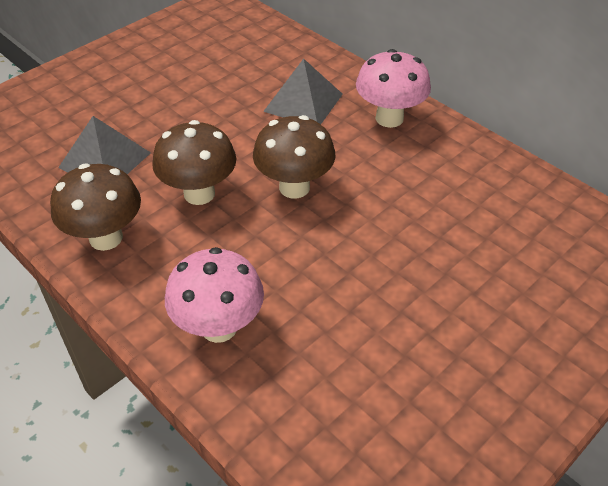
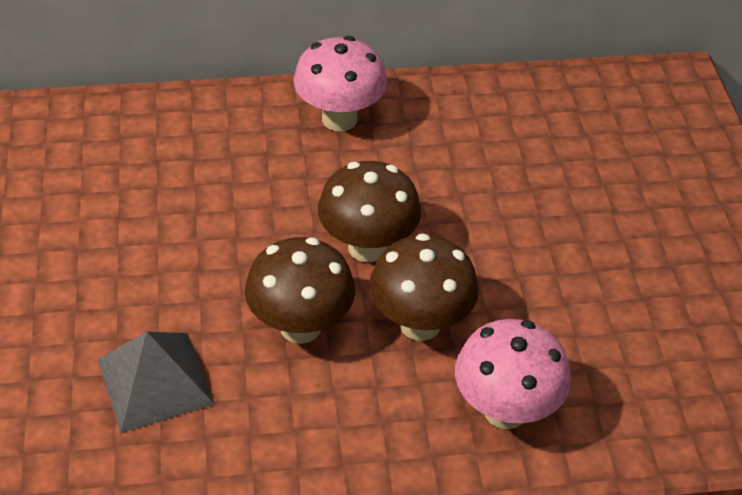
camera: 55 degrees left, 0 degrees up
(106, 238) = (291, 442): brown mushroom -> brown mushroom (420, 324)
(303, 102) = (243, 164): grey pyramid -> none

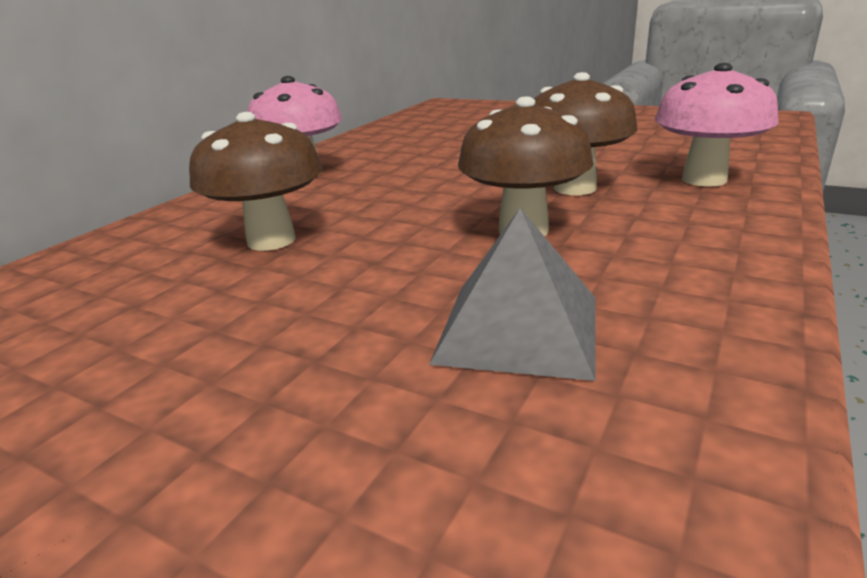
camera: 50 degrees left, 20 degrees down
(367, 247) = (460, 189): brown mushroom -> brown mushroom (271, 240)

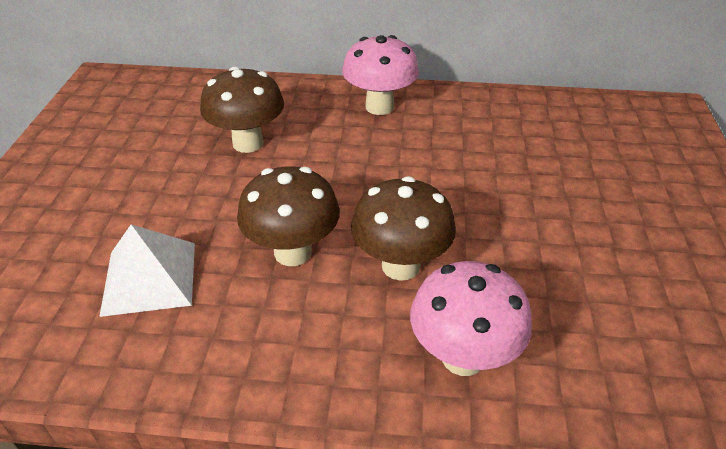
camera: 65 degrees right, 15 degrees up
(519, 328) = (149, 278): grey pyramid -> white pyramid

